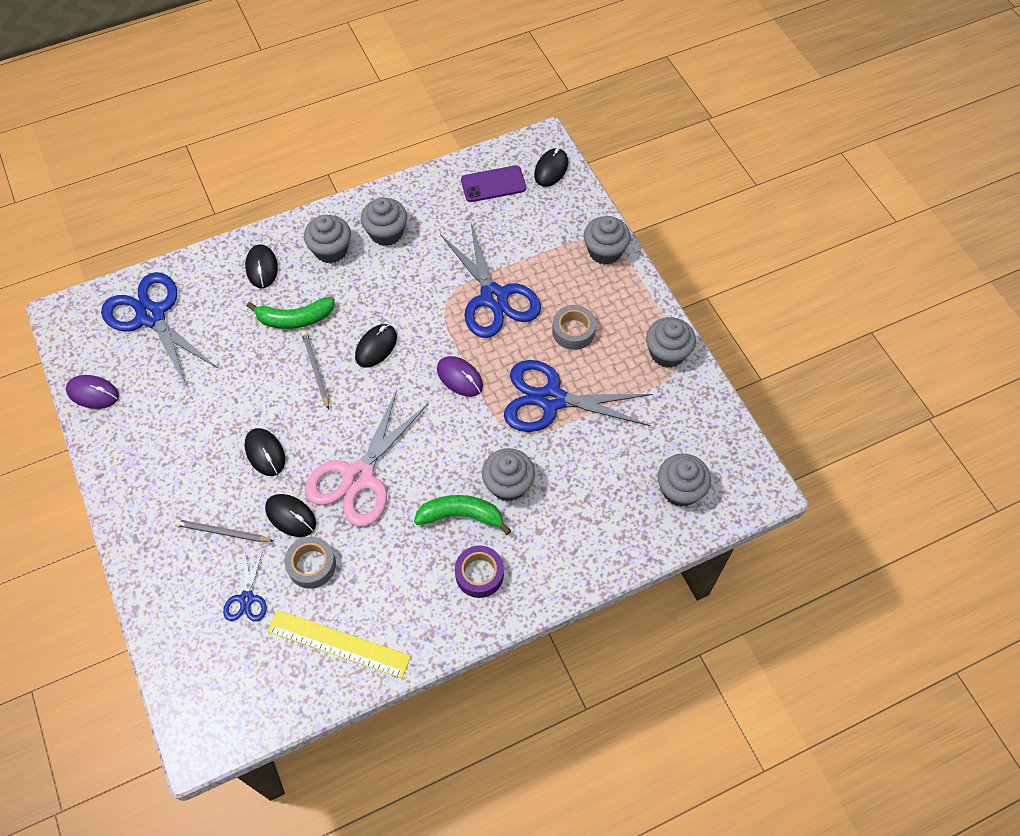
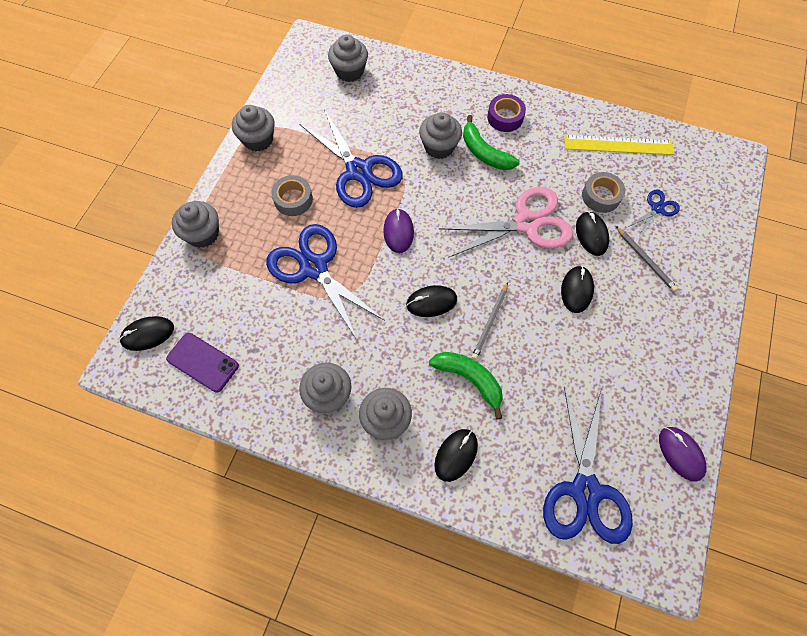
camera: 135 degrees left, 5 degrees up
(338, 644) = (618, 145): yellow ruler -> yellow ruler turned 60 degrees counterclockwise
(493, 298) = (314, 267): blue scissors -> blue scissors turned 60 degrees counterclockwise

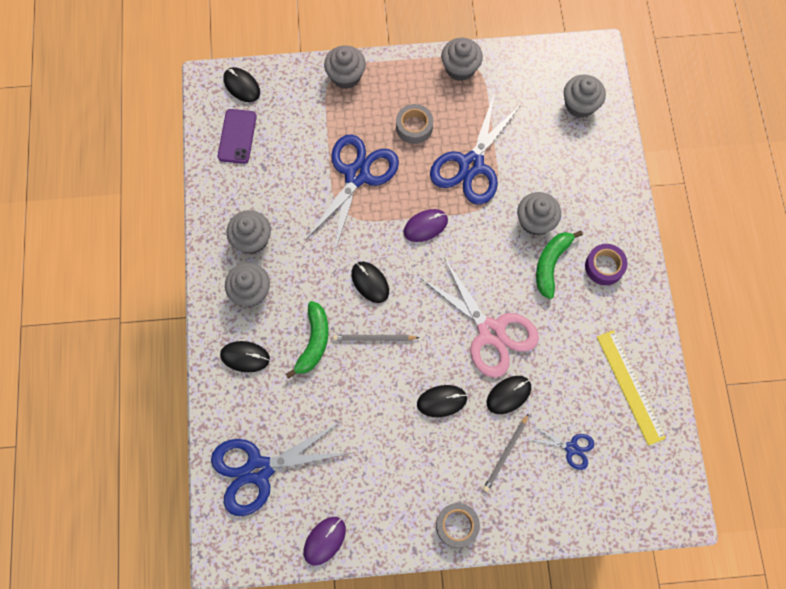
camera: 65 degrees right, 5 degrees up
(601, 196) = (558, 389): grey tape -> grey tape (457, 525)

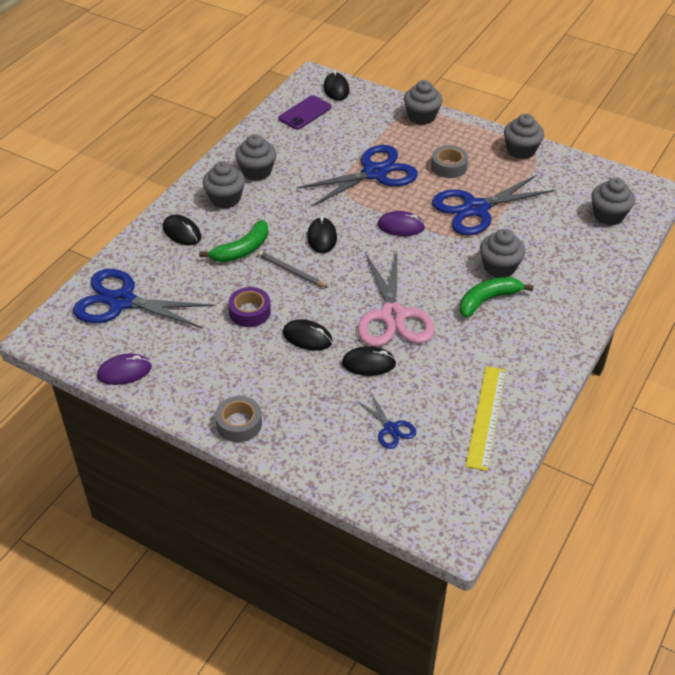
camera: 35 degrees right, 25 degrees down
(505, 454) = (328, 400): grey pencil -> none
(604, 266) = (536, 325): purple tape -> purple tape (250, 312)

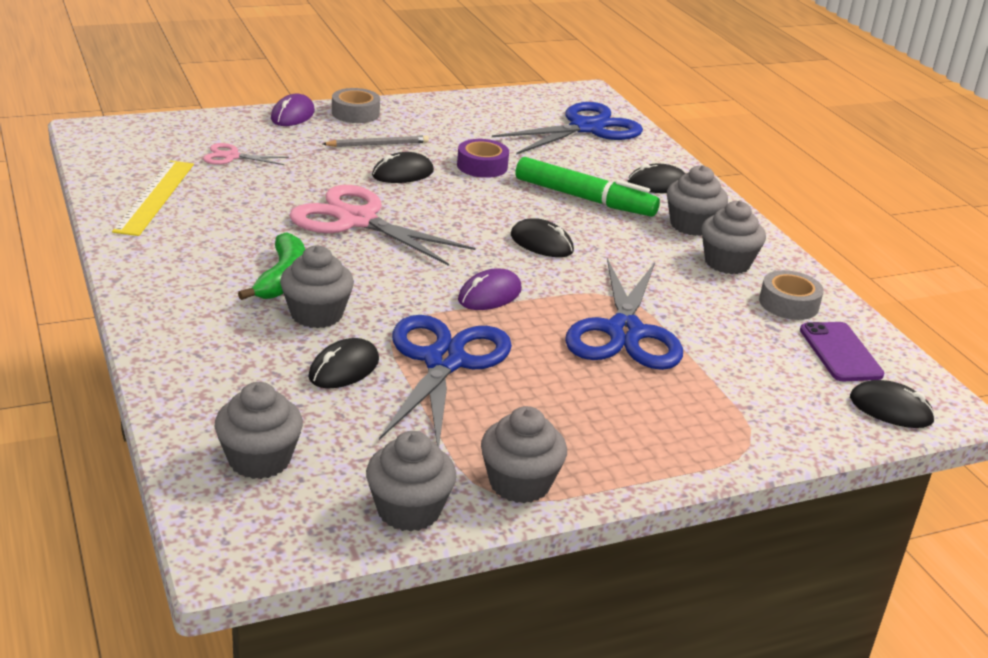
camera: 125 degrees right, 15 degrees down
(124, 371) = (491, 101): purple mouse -> purple mouse (292, 115)
(242, 250) = (584, 198): green banana -> green marker
(291, 271) = (510, 206): grey pencil -> grey pencil (378, 144)
(368, 363) = (319, 182): black mouse -> black mouse (344, 369)
(390, 429) = (231, 156): blue scissors -> pink scissors
(421, 116) = (727, 444): grey cupcake -> grey cupcake (409, 510)
(449, 166) = (565, 394): grey tape -> grey tape (788, 304)
(486, 416) = (154, 197): yellow ruler -> yellow ruler turned 45 degrees clockwise

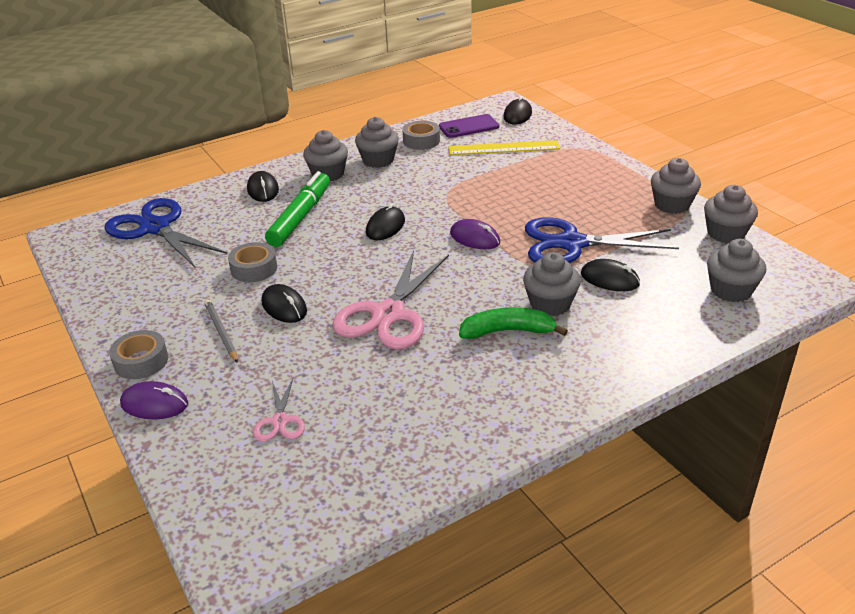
camera: 95 degrees left, 5 degrees up
(154, 197) = (396, 449): yellow ruler -> yellow ruler (504, 148)
(482, 166) = (254, 268): purple tape -> grey tape
(624, 332) = (491, 187): blue scissors -> none

